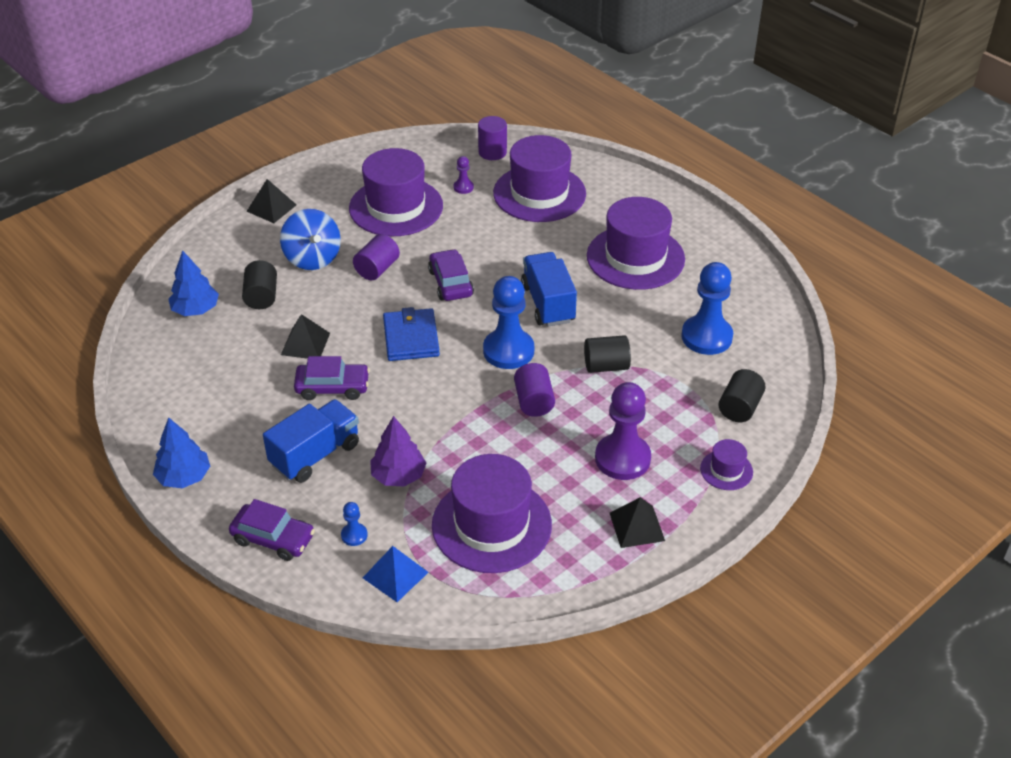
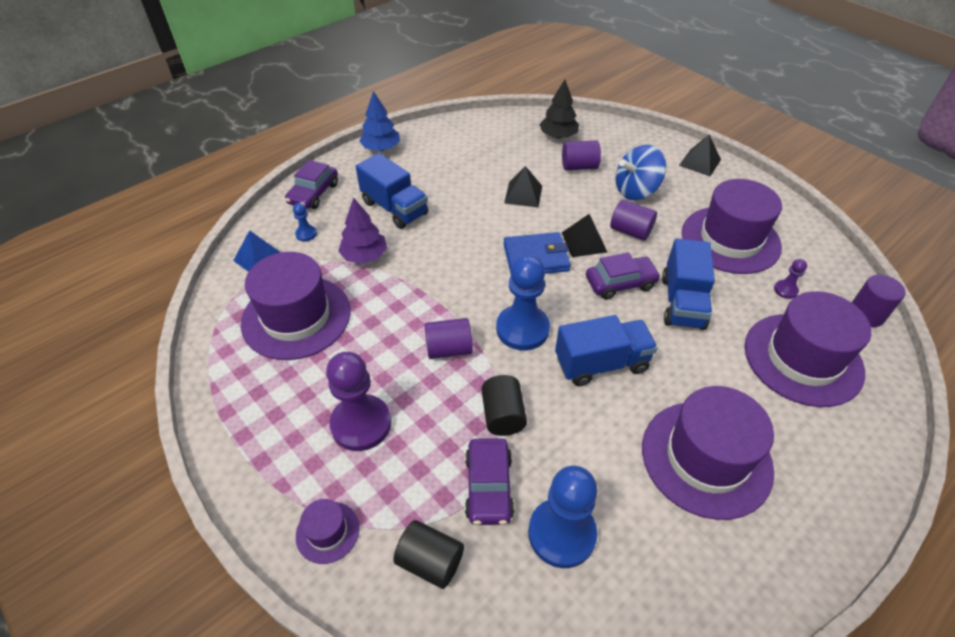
camera: 90 degrees right, 5 degrees up
(196, 310) = (558, 136): blue tree -> black tree
(261, 297) = (579, 166): black cylinder -> purple cylinder
(332, 387) = (470, 213): purple car -> purple car (488, 487)
(476, 248) = (682, 302): none -> blue truck
(637, 526) = (266, 432): black pyramid -> black pyramid (584, 242)

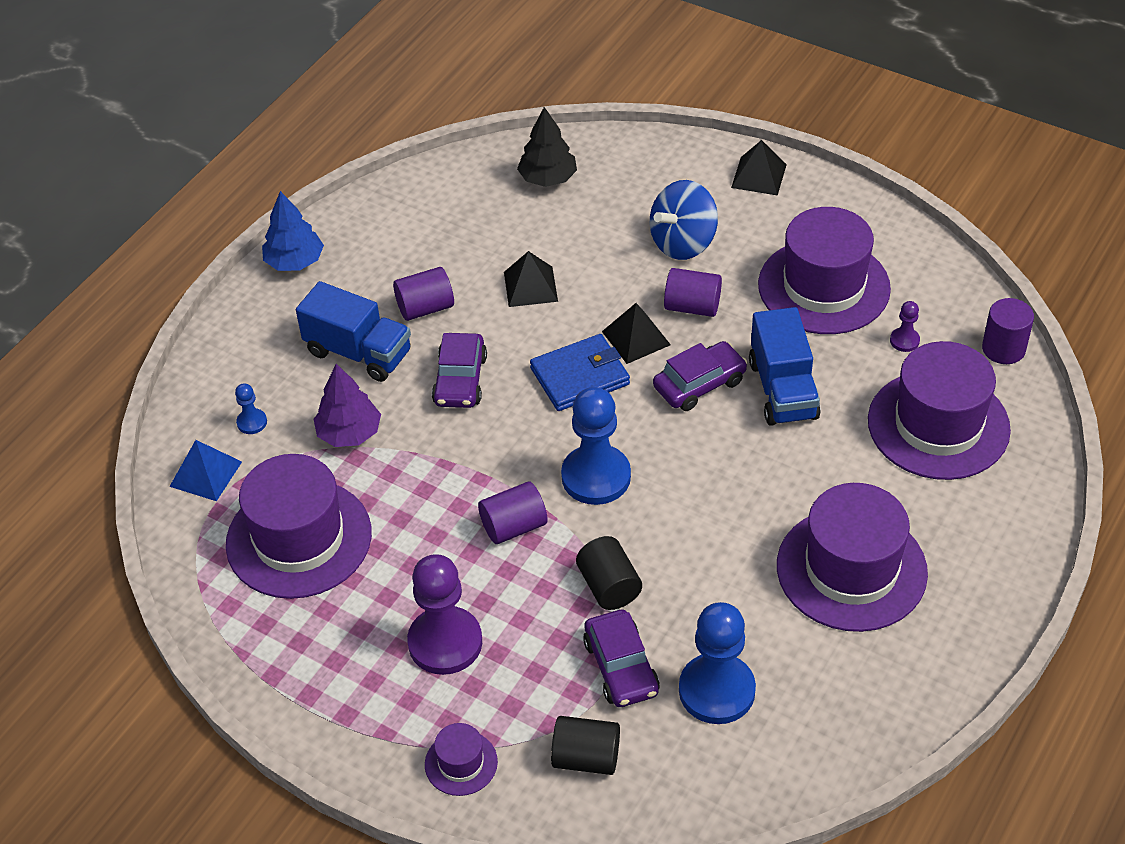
camera: 15 degrees left, 0 degrees up
(313, 193) = (230, 359): purple car -> purple car (460, 380)
(579, 166) = (594, 223): purple cylinder -> purple cylinder (425, 308)
(601, 363) = (705, 494): blue truck -> none

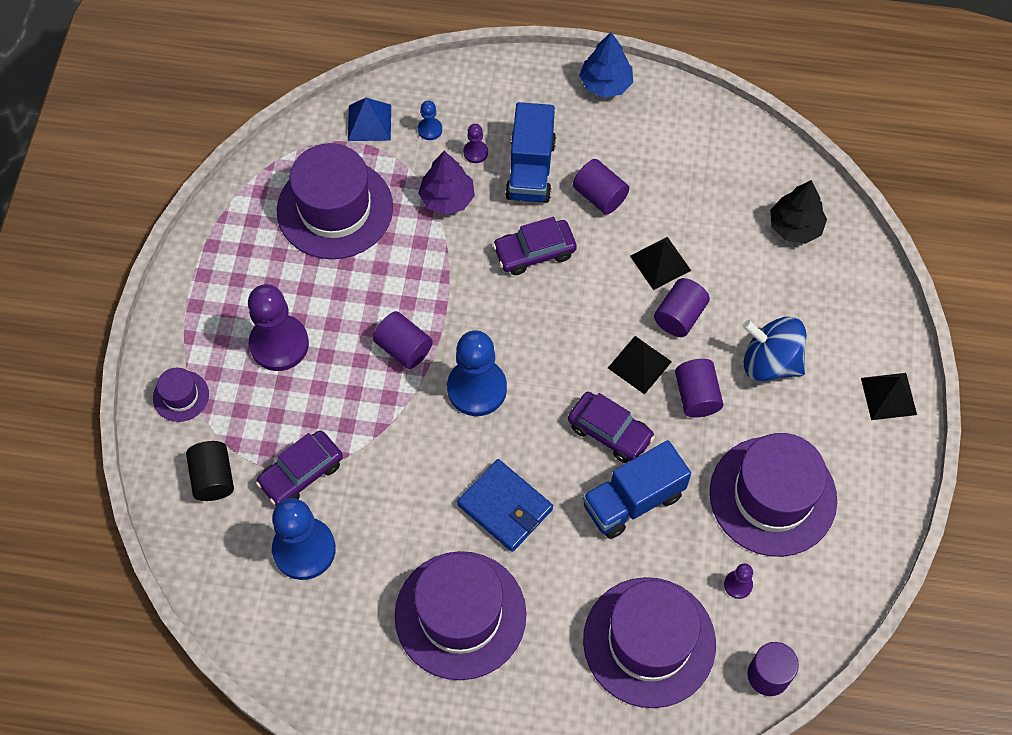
camera: 65 degrees right, 15 degrees up
(307, 392) = (475, 152): none -> purple pawn
(580, 376) = (577, 337): blue wallet -> blue wallet (505, 507)
(598, 291) = (679, 316): none -> purple cylinder
(609, 586) = (373, 437): black cylinder -> none

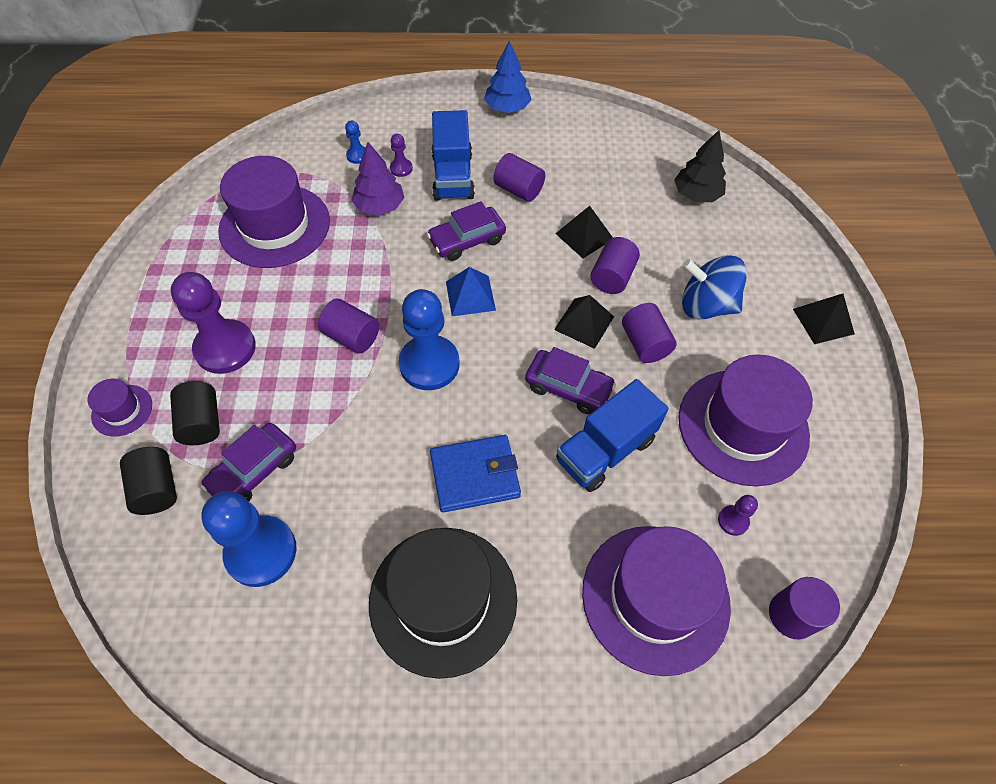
camera: 10 degrees left, 5 degrees down
(255, 419) = (202, 423): none -> black cylinder
(369, 122) = (302, 156): blue pyramid -> blue pyramid (470, 295)
(460, 615) = (443, 599): purple hat -> black hat
(505, 507) = (475, 475): blue wallet -> blue wallet turned 45 degrees counterclockwise

